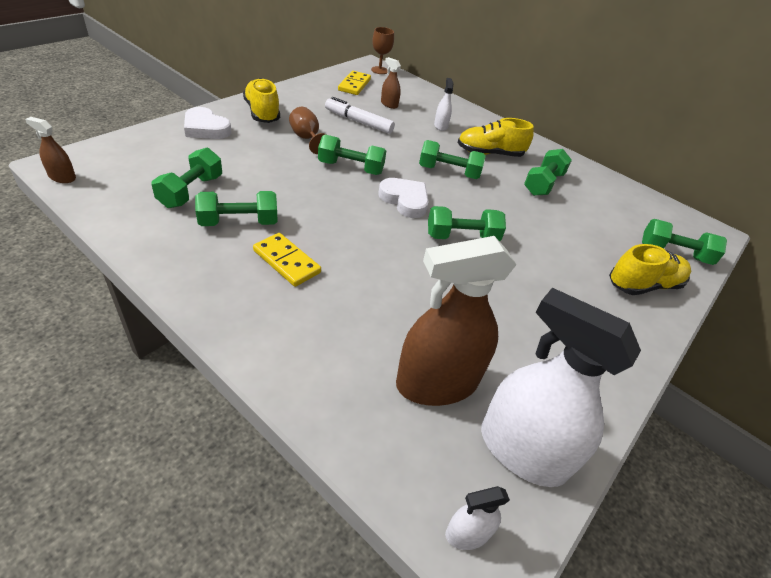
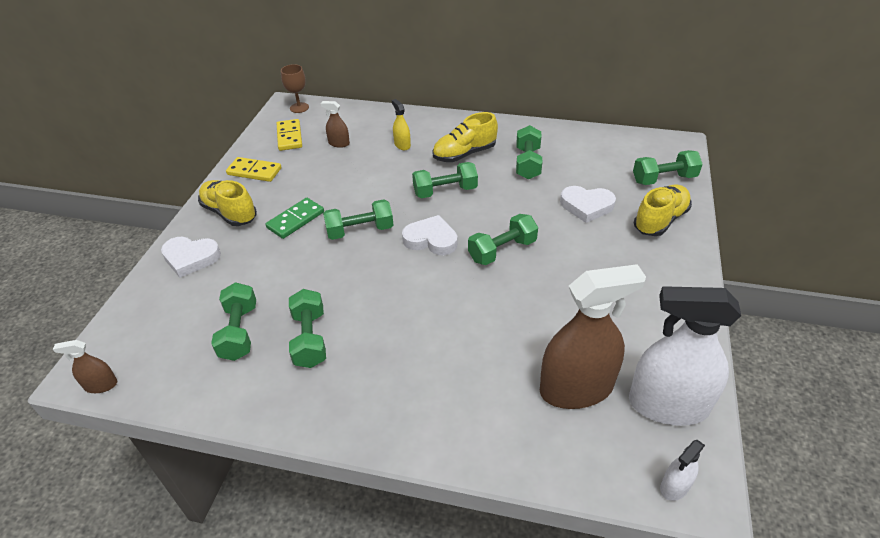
camera: 20 degrees left, 0 degrees up
(239, 222) = (310, 339): green dumbbell -> green dumbbell turned 60 degrees counterclockwise
(286, 262) = (382, 353): yellow domino -> yellow domino (254, 171)
(307, 138) = (295, 220): brown goblet -> green domino
(358, 122) = (327, 177): white marker -> none
(437, 383) = (576, 388): brown spray bottle -> brown spray bottle turned 150 degrees counterclockwise
(440, 126) = (402, 145): white spray bottle -> yellow spray bottle
(574, 240) = (586, 206): none -> white heart

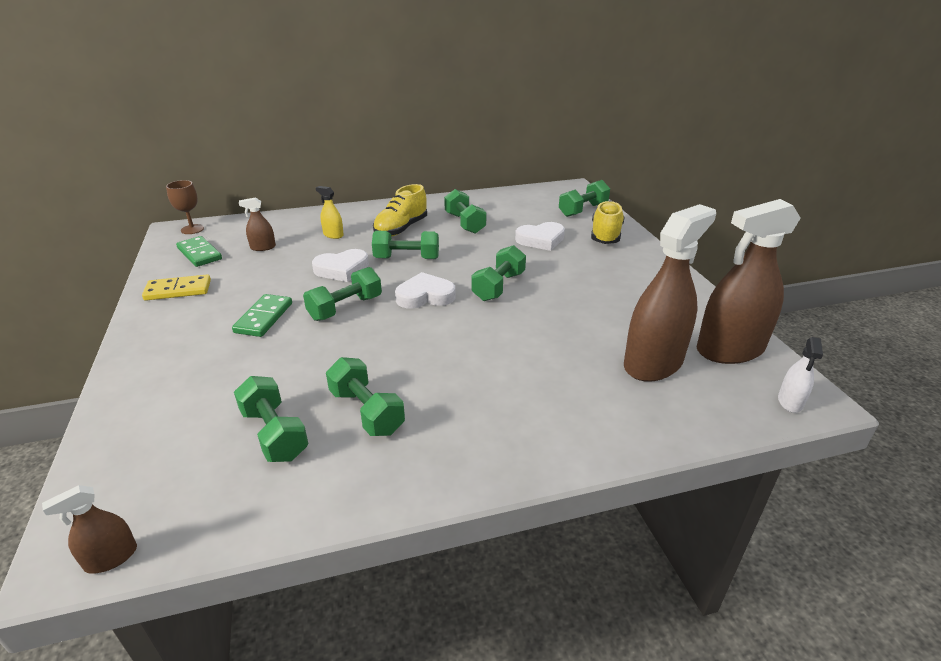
camera: 30 degrees left, 10 degrees down
(191, 258) = (152, 386): white heart -> white heart (342, 269)
(230, 213) = (174, 332): yellow shoe -> none
(289, 137) = (199, 254): yellow domino -> green domino
(445, 191) = (406, 258): green dumbbell -> green dumbbell turned 45 degrees clockwise
(668, 405) = (730, 349): white spray bottle -> brown spray bottle

